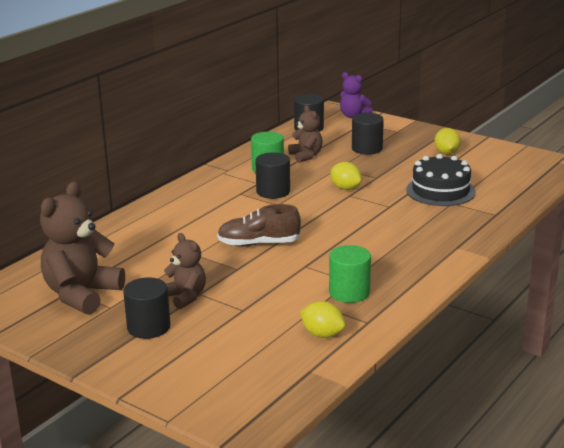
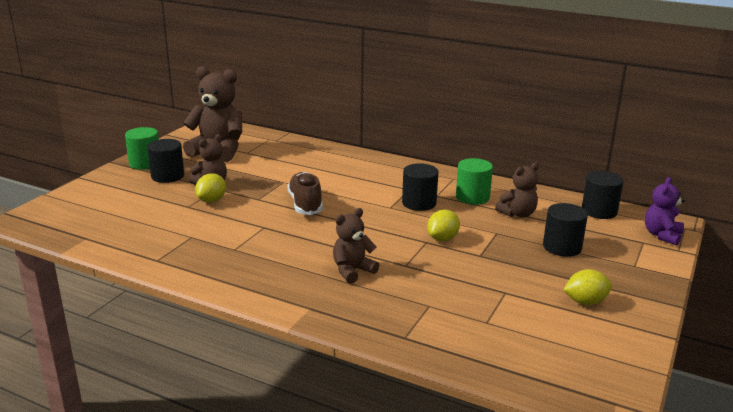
camera: 80 degrees right, 0 degrees up
(322, 334) = (140, 240): yellow lemon -> yellow lemon (212, 200)
(349, 292) = (212, 249): green cylinder -> green cylinder (145, 163)
(398, 227) = (352, 271): none -> brown teddy bear
(440, 191) = (460, 297): black cake -> none

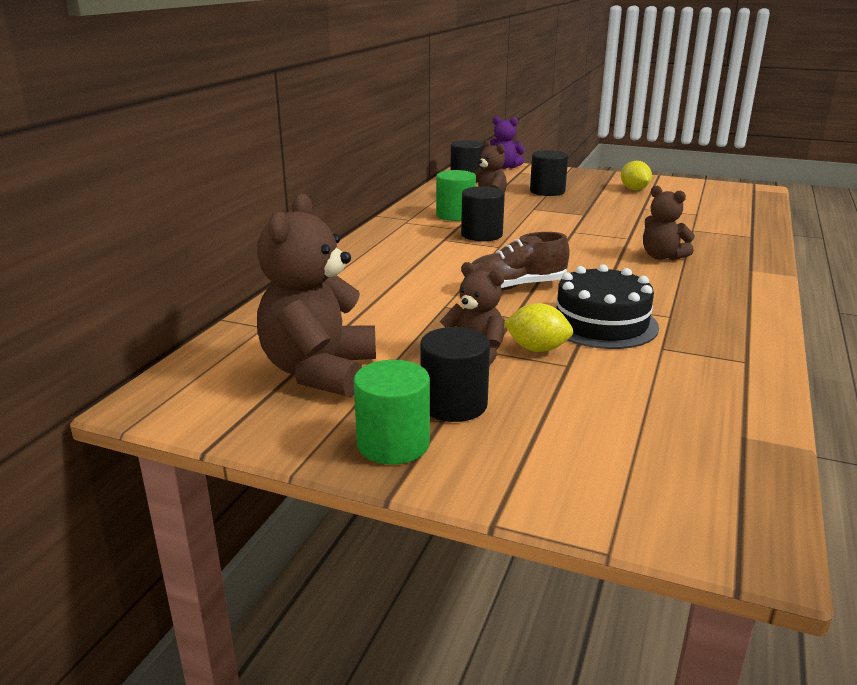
camera: 95 degrees left, 0 degrees up
(235, 223) = (601, 323): none -> black cake
(442, 238) = (561, 226): yellow lemon -> none

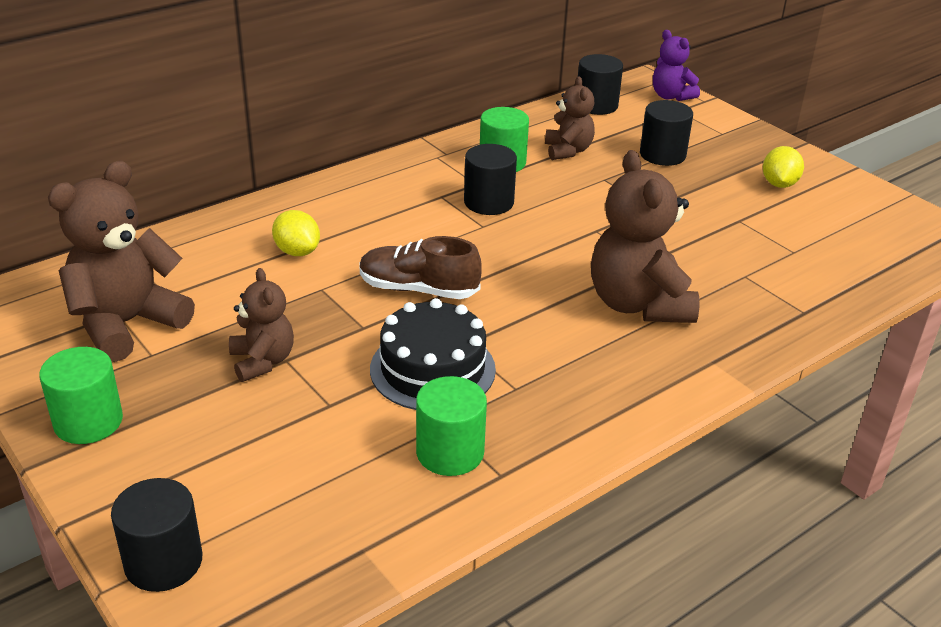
camera: 30 degrees right, 10 degrees up
(454, 404) = (180, 404): black cylinder -> black cylinder (163, 562)
(537, 349) = (329, 374): yellow lemon -> yellow lemon (297, 251)
(662, 257) = (638, 304): brown teddy bear -> brown teddy bear, size x1.75
(695, 361) = (450, 452): none -> green cylinder

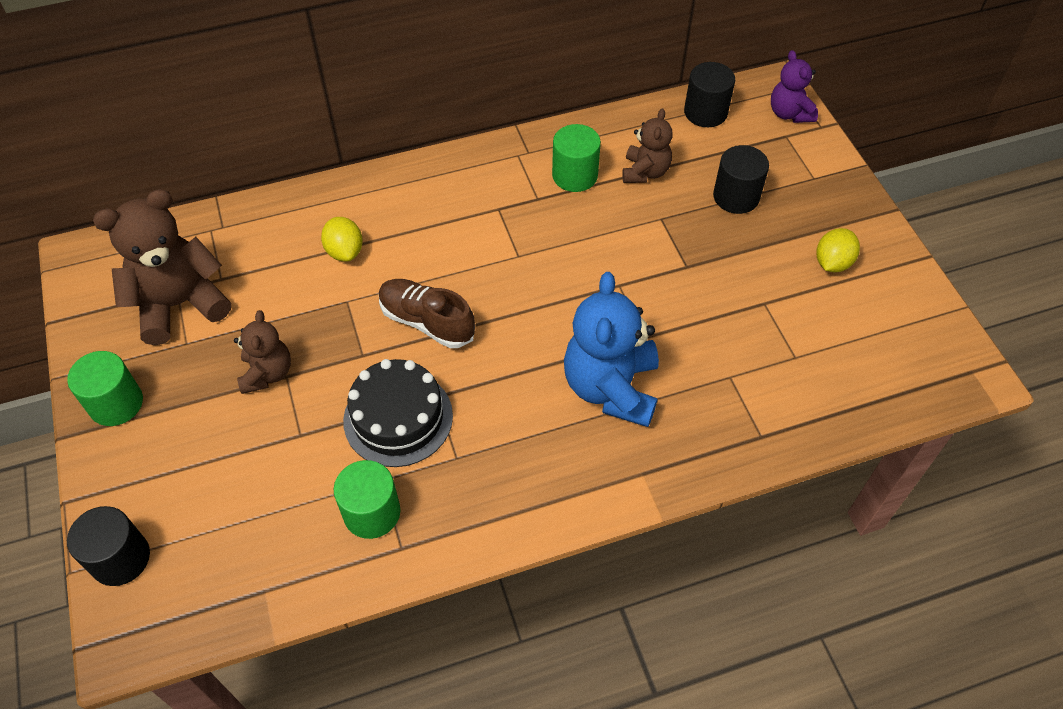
camera: 20 degrees right, 20 degrees up
(488, 202) = (537, 226): black cylinder -> none
(638, 304) = (611, 388): brown teddy bear -> blue teddy bear

